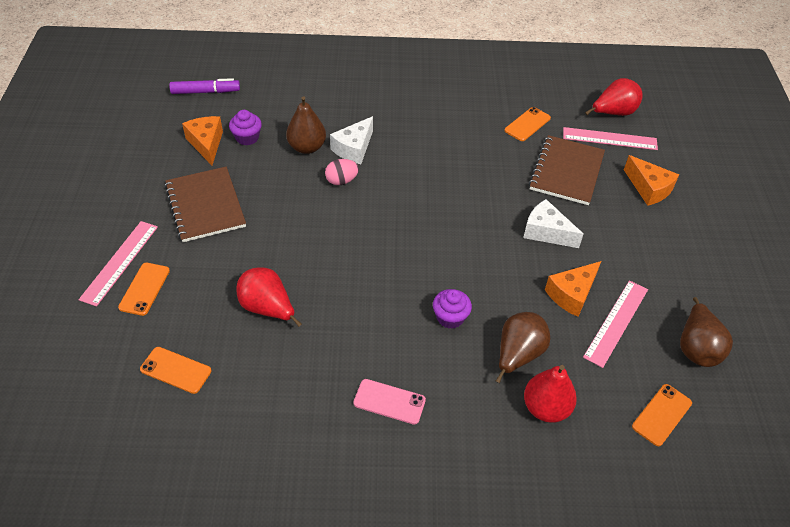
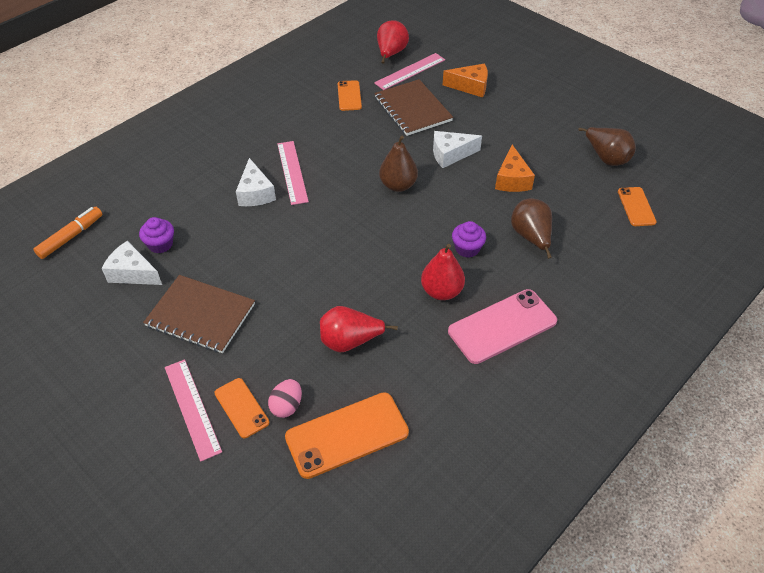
camera: 45 degrees left, 0 degrees up
(176, 370) = (347, 435): orange phone -> orange phone, size x1.75
(205, 92) = (71, 237): purple marker -> orange marker
(206, 144) = (133, 273): orange cheese -> white cheese
(307, 147) = (219, 217): brown pear -> brown pear (398, 185)
(341, 181) = (278, 220): pink egg -> pink egg (287, 406)
(389, 401) = (502, 326): pink phone -> pink phone, size x1.75
(545, 408) = (582, 253): red pear -> red pear (441, 291)
(616, 322) = (553, 176): pink ruler -> pink ruler (292, 172)

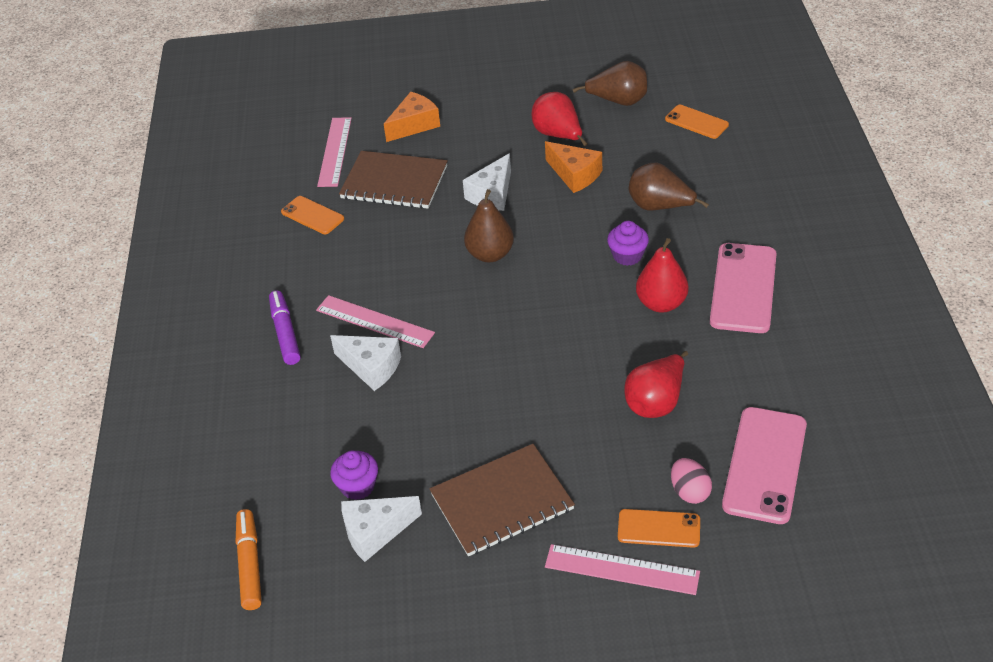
camera: 45 degrees left, 5 degrees down
(248, 143) = (285, 333): none -> purple marker
(347, 435) = (764, 465): orange phone -> pink phone
(391, 54) = (288, 149): red pear -> red pear (558, 135)

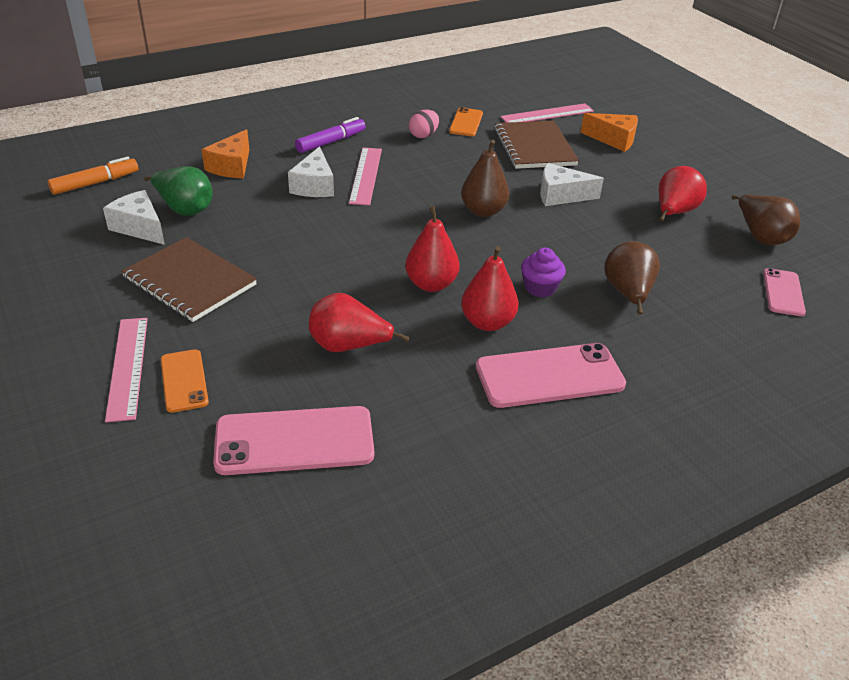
camera: 60 degrees right, 5 degrees down
(357, 486) = (184, 209): purple cupcake -> green pear
(575, 175) = (627, 233): orange cheese -> orange cheese (231, 166)
(590, 324) = (431, 284): none -> red pear
(689, 492) = (238, 392): pink egg -> pink egg (423, 135)
(696, 122) = (783, 292): orange phone -> pink phone

